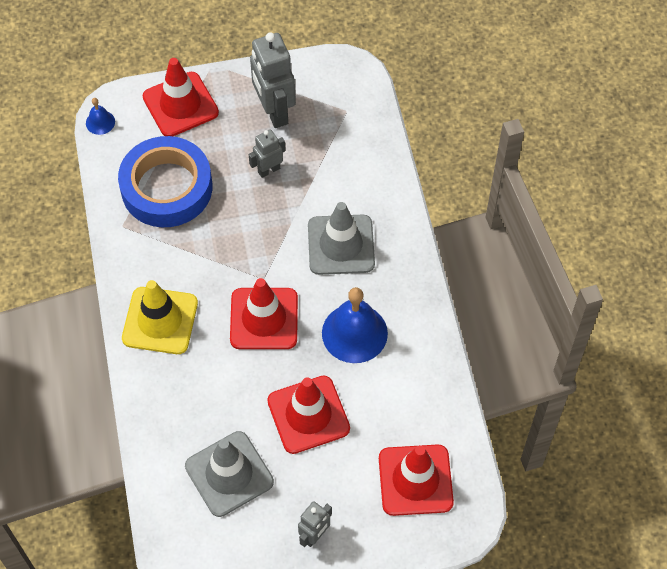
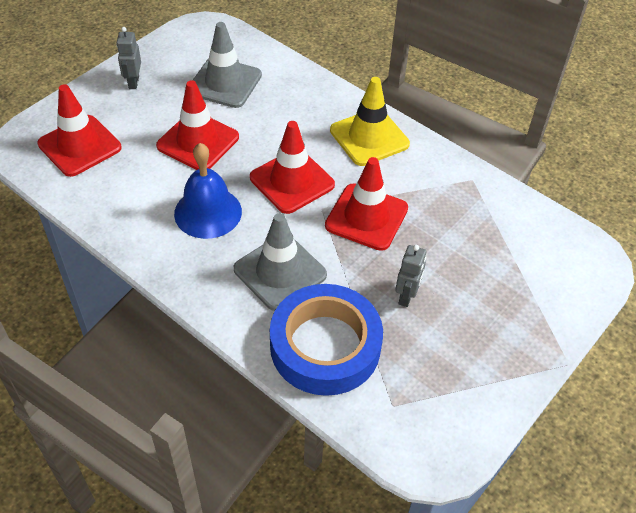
camera: 140 degrees right, 10 degrees down
(100, 122) = (590, 244): blue bell -> none
(166, 188) = (473, 227): blue tape -> blue tape (325, 346)
(180, 105) = (548, 304): red traffic cone -> red traffic cone (366, 217)
(274, 112) = (460, 355): grey robot -> none

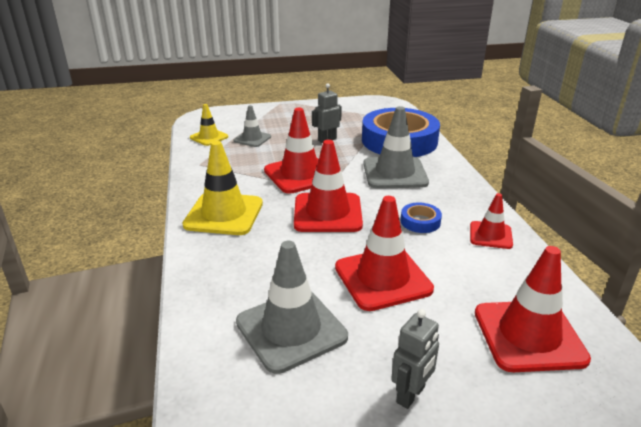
camera: 140 degrees left, 20 degrees down
(139, 227) = (490, 235): none -> red traffic cone
(208, 212) = (420, 221): blue bell -> blue tape
(483, 249) = (252, 139): none -> grey traffic cone
(527, 225) = (209, 137): none -> yellow traffic cone

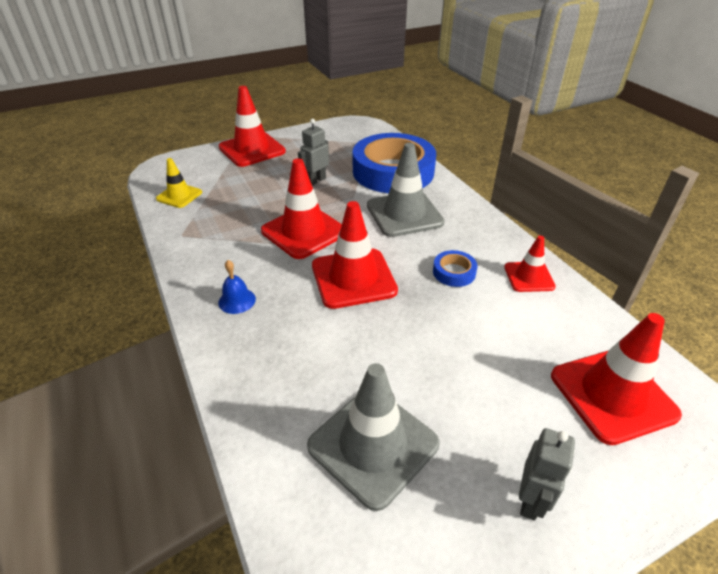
camera: 15 degrees left, 10 degrees up
(224, 214) = (237, 300): yellow traffic cone -> blue bell
(252, 139) = (231, 191): grey traffic cone -> none
(382, 278) = (444, 354): red traffic cone -> red traffic cone (252, 149)

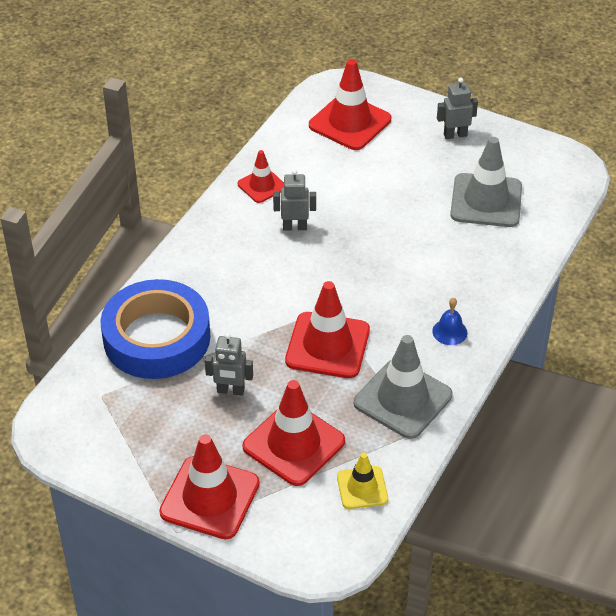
camera: 125 degrees left, 5 degrees up
(353, 278) = (358, 279): red traffic cone -> red traffic cone (293, 444)
(404, 214) = (235, 291): grey traffic cone -> grey traffic cone (403, 399)
(454, 272) = (295, 227): blue tape -> grey robot

